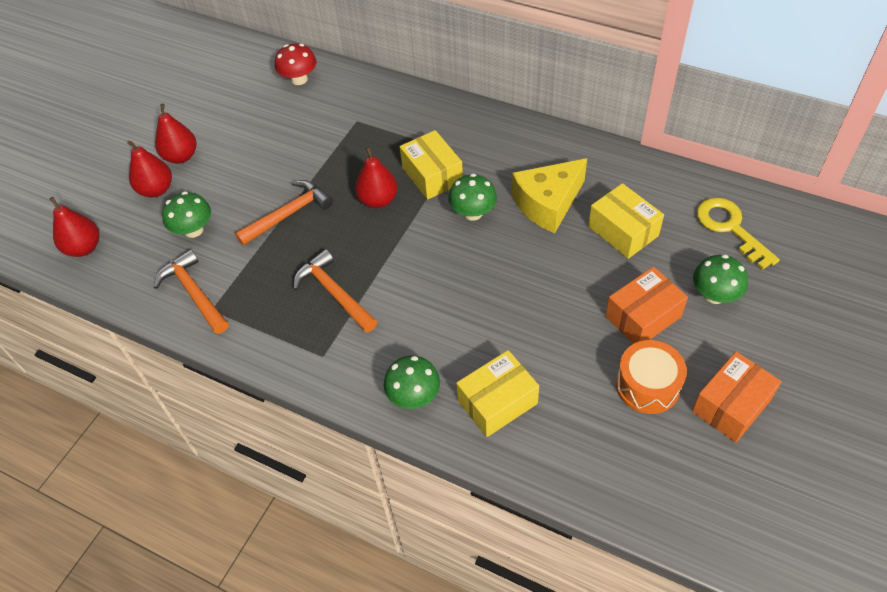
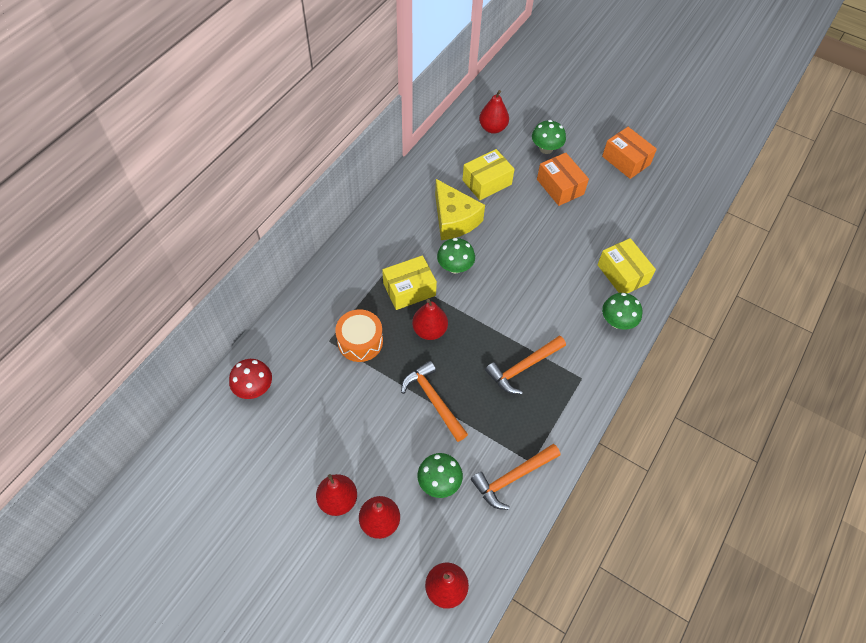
camera: 90 degrees left, 5 degrees up
(647, 385) = (611, 195): orange drum -> orange drum (360, 341)
(730, 228) = (492, 128): yellow key -> red pear

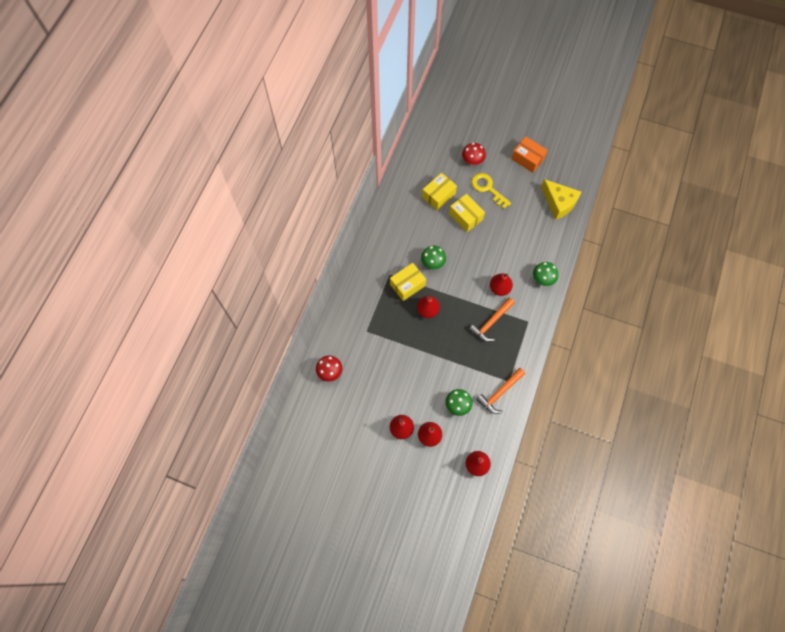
camera: 10 degrees left, 10 degrees up
(360, 341) = (386, 327): orange drum -> none
(433, 400) = (441, 355): orange hammer -> none
(454, 219) = (423, 228): yellow cheese -> yellow cheese (559, 203)
(492, 128) = (432, 151): red pear -> red pear (499, 288)
(546, 148) = (472, 160): green mushroom -> red mushroom
(560, 187) = (488, 188): orange box -> yellow key
(622, 274) = (540, 245): yellow box -> yellow box (466, 216)

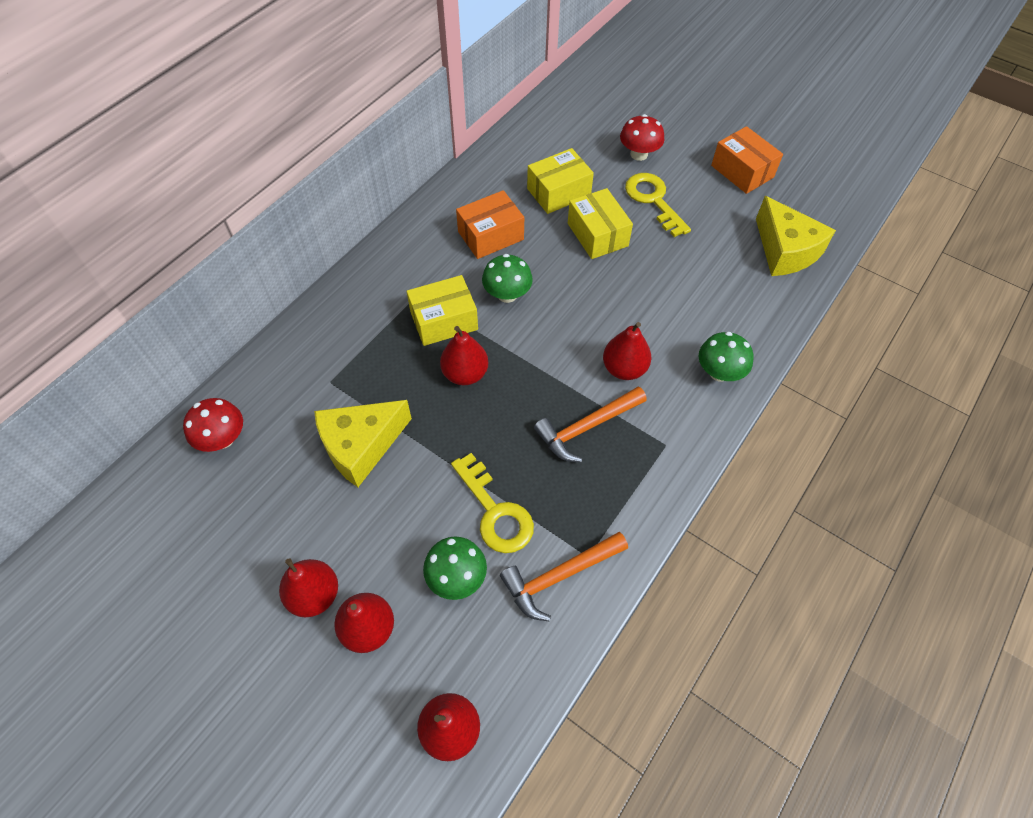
camera: 15 degrees right, 10 degrees down
(394, 358) = (361, 446): none -> yellow cheese
(413, 231) = (490, 236): none -> orange box
(464, 372) = (495, 511): none -> yellow key

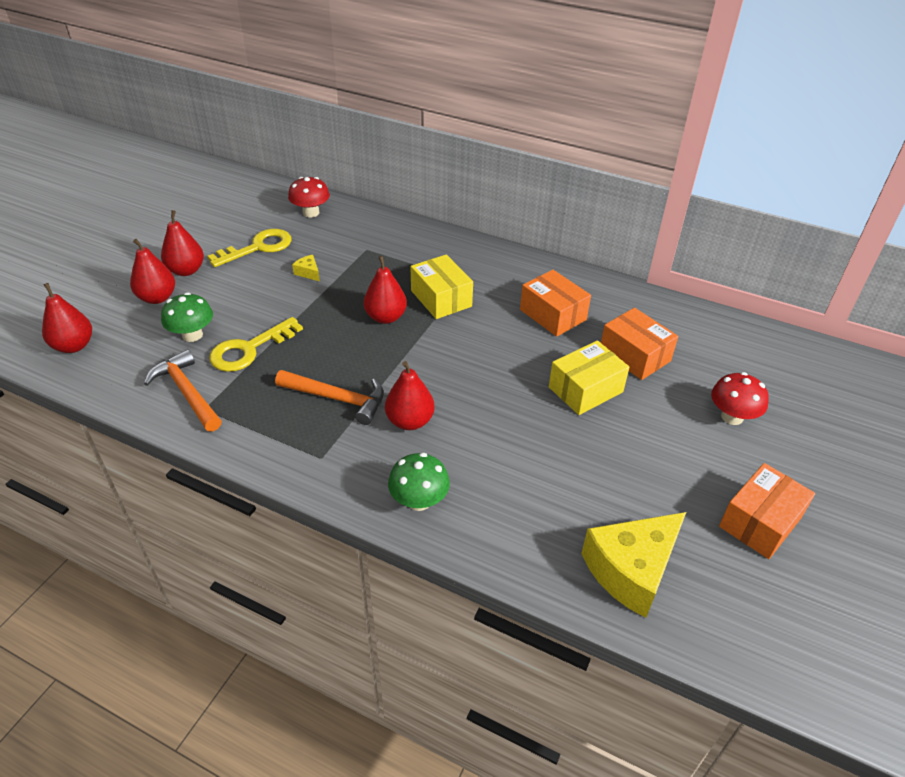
camera: 80 degrees right, 15 degrees down
(361, 446) = (308, 273): yellow cheese -> yellow cheese, size x0.41
(507, 294) = (482, 333): green mushroom -> none
(558, 192) = (634, 355): yellow box -> orange box
(587, 427) = (337, 399): orange hammer -> orange hammer turned 150 degrees clockwise
(653, 200) = (660, 433): yellow key -> yellow key (258, 247)

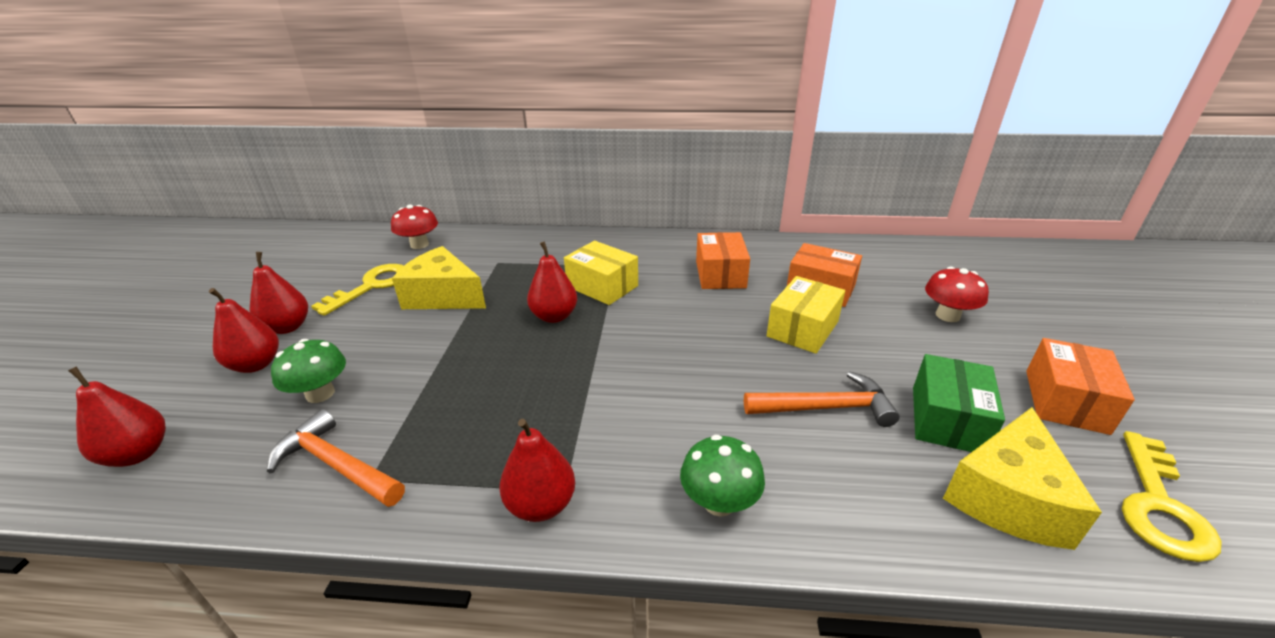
camera: 20 degrees left, 10 degrees down
(249, 349) = (405, 389): yellow key -> yellow key (1159, 505)
(308, 273) = (443, 296): yellow cheese -> yellow cheese, size x2.46
(337, 399) = (545, 413): orange hammer -> orange hammer (825, 408)
(410, 421) = (647, 412): red pear -> red pear (541, 504)
(553, 315) = (720, 274): orange box -> orange box turned 60 degrees clockwise
(640, 502) = (947, 419): none -> green box

